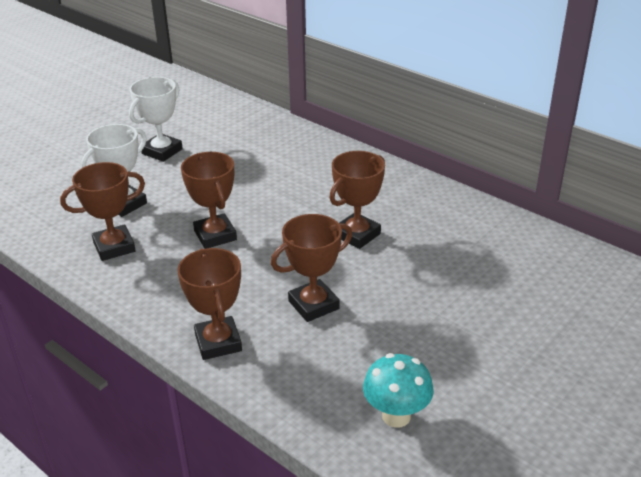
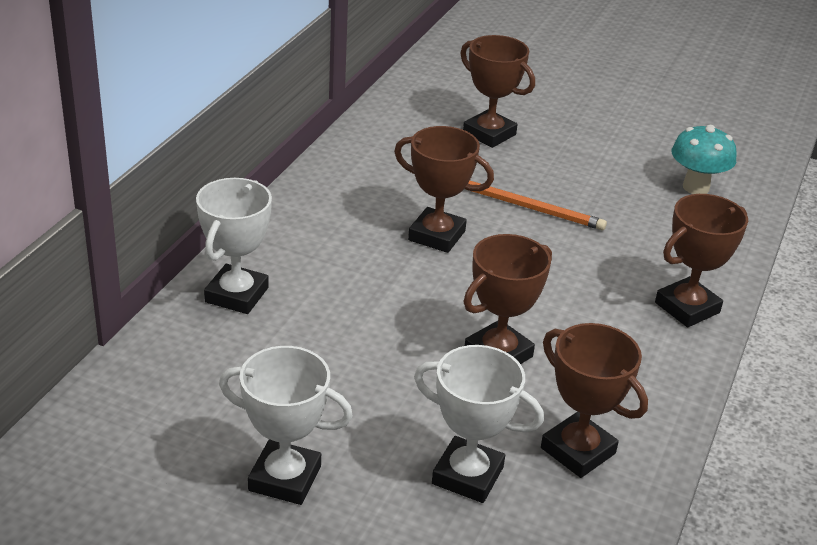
camera: 110 degrees left, 0 degrees up
(313, 305) = (583, 251): brown trophy -> brown trophy (489, 134)
(317, 151) = (237, 295): none -> white trophy
(384, 290) = (529, 207): none -> orange pencil

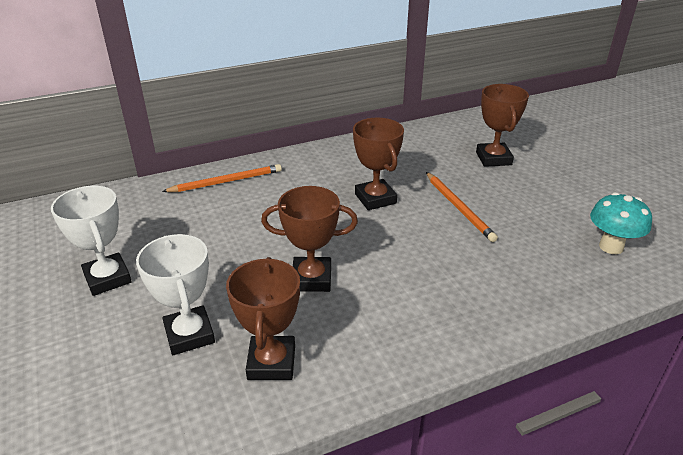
camera: 45 degrees right, 0 degrees up
(237, 295) = (226, 181): white trophy -> orange pencil
(687, 308) = (485, 319): brown trophy -> none

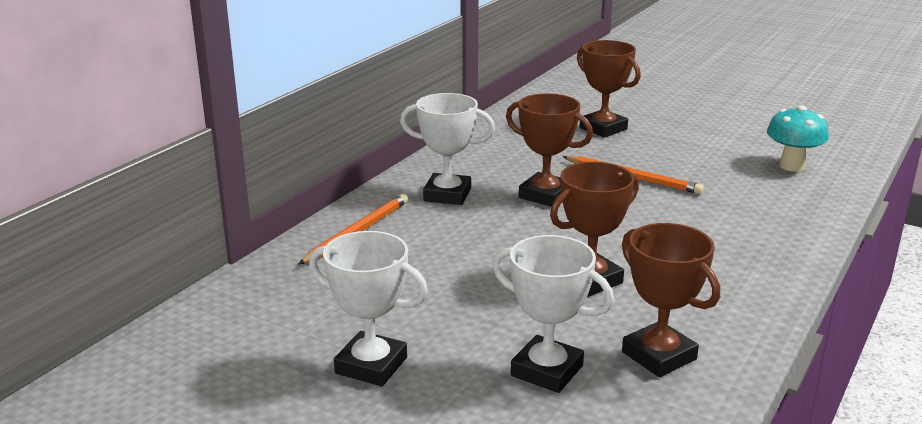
camera: 35 degrees left, 10 degrees down
(313, 174) = (447, 194): none -> white trophy

